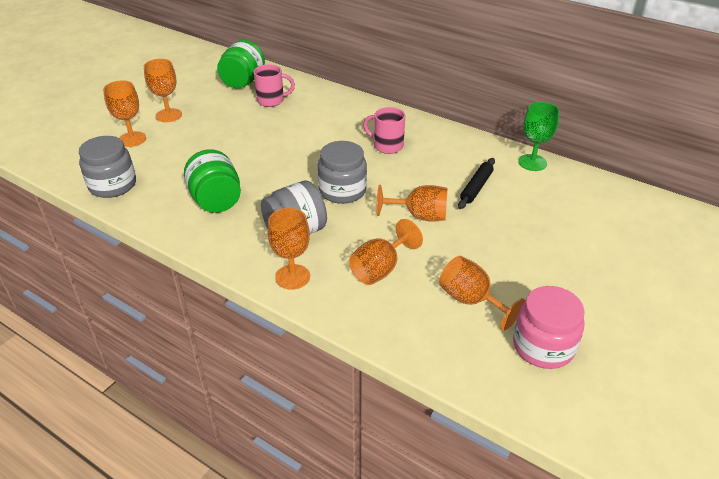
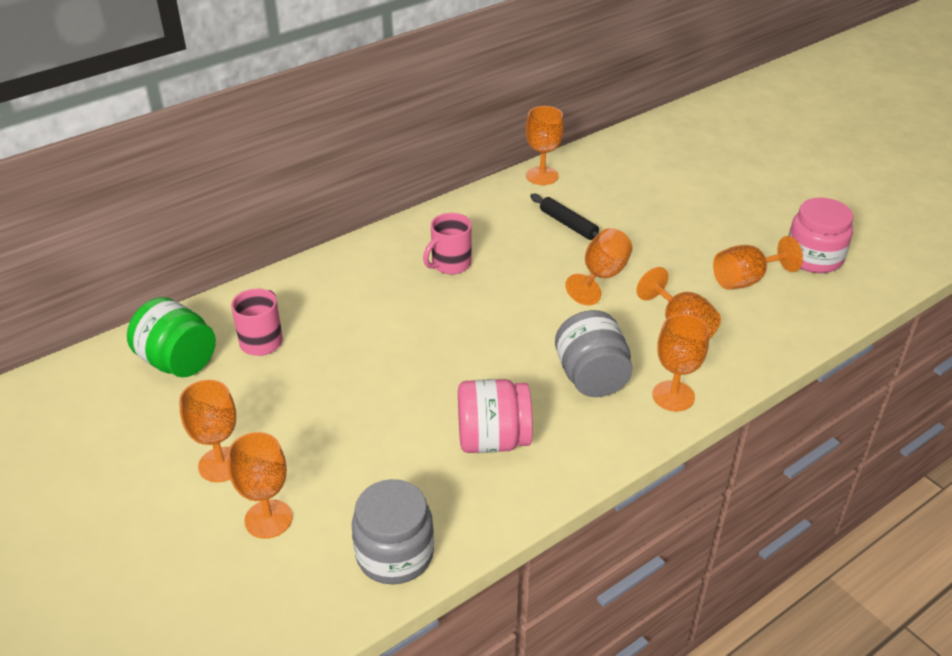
camera: 70 degrees left, 0 degrees up
(216, 200) = (493, 440): green jar -> pink jar
(342, 191) = (526, 322): grey jar -> none
(532, 162) = (542, 176): green goblet -> orange goblet

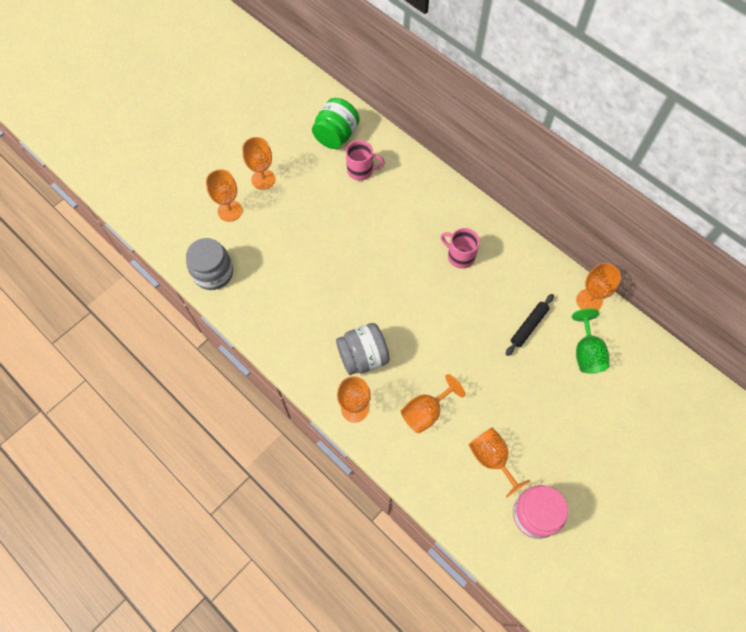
camera: 80 degrees right, 25 degrees up
(493, 440) = (300, 307): pink jar -> none
(601, 276) = (470, 355): orange goblet -> none
(610, 189) = (586, 352): none -> green goblet

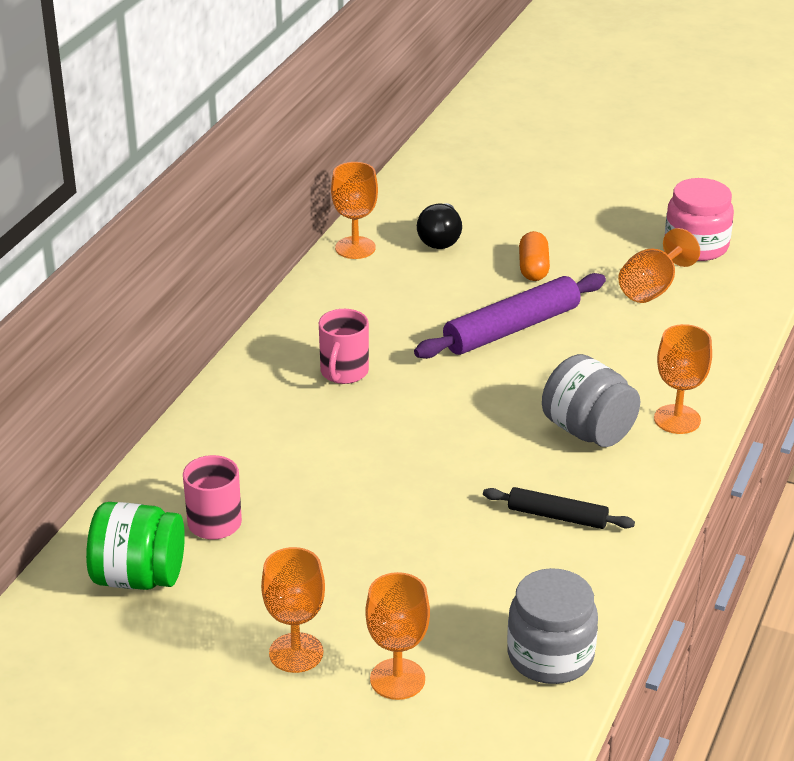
camera: 110 degrees left, 30 degrees down
(426, 412) = (629, 353): orange goblet -> none
(474, 356) = (512, 328): none -> purple rolling pin
(528, 326) = (430, 290): black rolling pin -> black rolling pin (557, 516)
(537, 395) = (533, 268): none -> orange capsule
(586, 352) = (440, 239): green goblet -> black light bulb

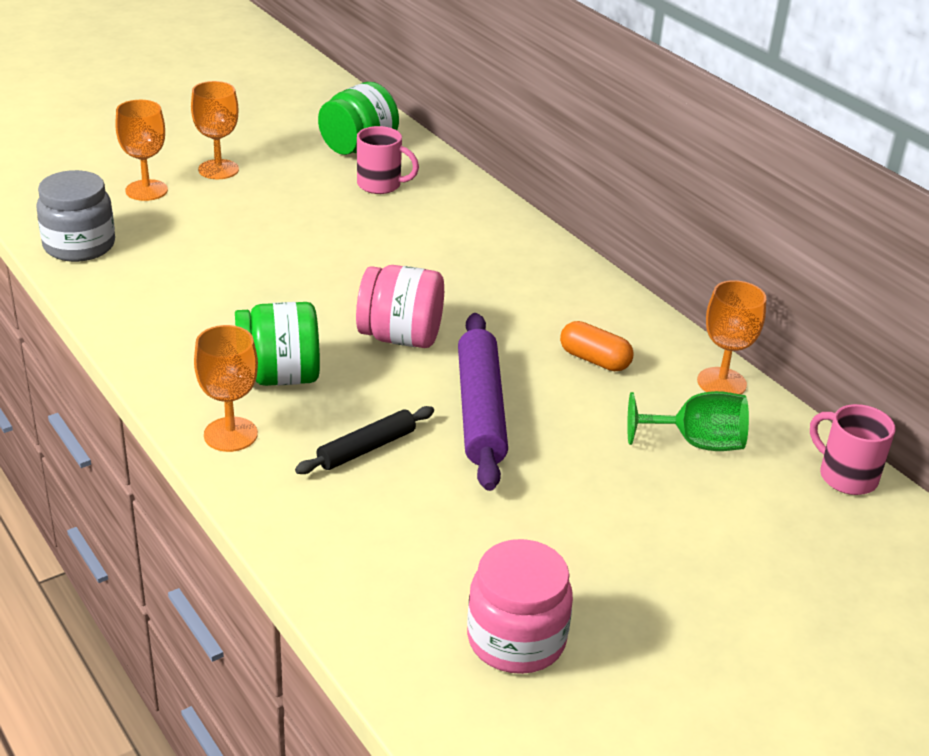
camera: 120 degrees right, 0 degrees up
(343, 372) = (505, 295): pink mug -> pink mug (846, 476)
(440, 239) = (696, 443): black light bulb -> green goblet
(466, 398) = (400, 337): none -> pink jar
(533, 268) = (581, 479): orange capsule -> orange capsule (594, 360)
(557, 516) = (200, 311): black rolling pin -> black rolling pin (366, 448)
(588, 431) = (279, 377): grey jar -> green jar
(652, 288) = (459, 545): orange goblet -> none

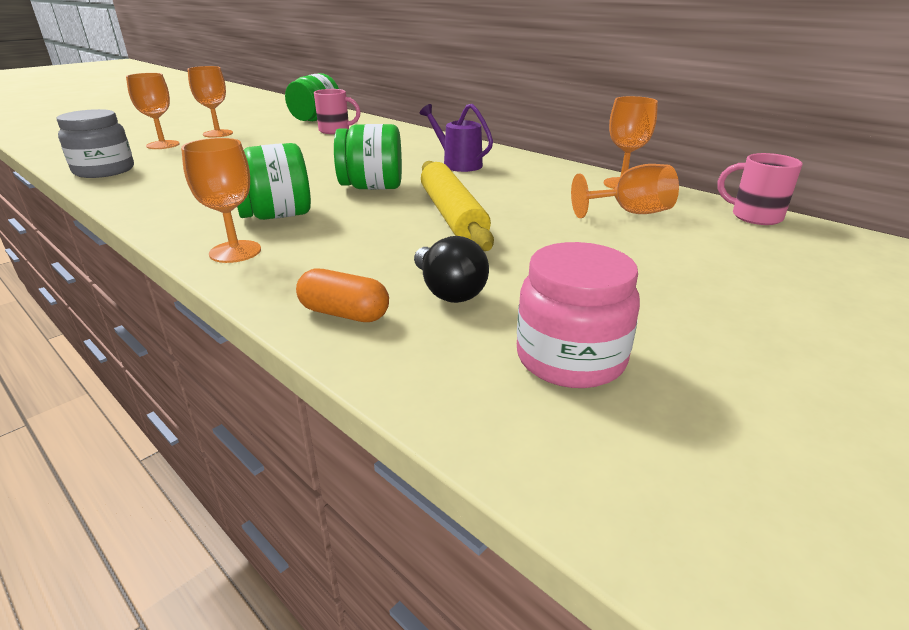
camera: 10 degrees left, 5 degrees down
(366, 448) = (363, 246): black rolling pin -> none
(400, 337) = (372, 187): pink jar -> green jar
(435, 534) = (448, 291): none -> black light bulb
(480, 411) = (452, 215): purple rolling pin -> yellow rolling pin
(525, 301) = (457, 164): none -> purple watering can
(594, 360) = (524, 183): orange capsule -> orange capsule (344, 313)
(696, 443) = (630, 213): green goblet -> orange goblet

